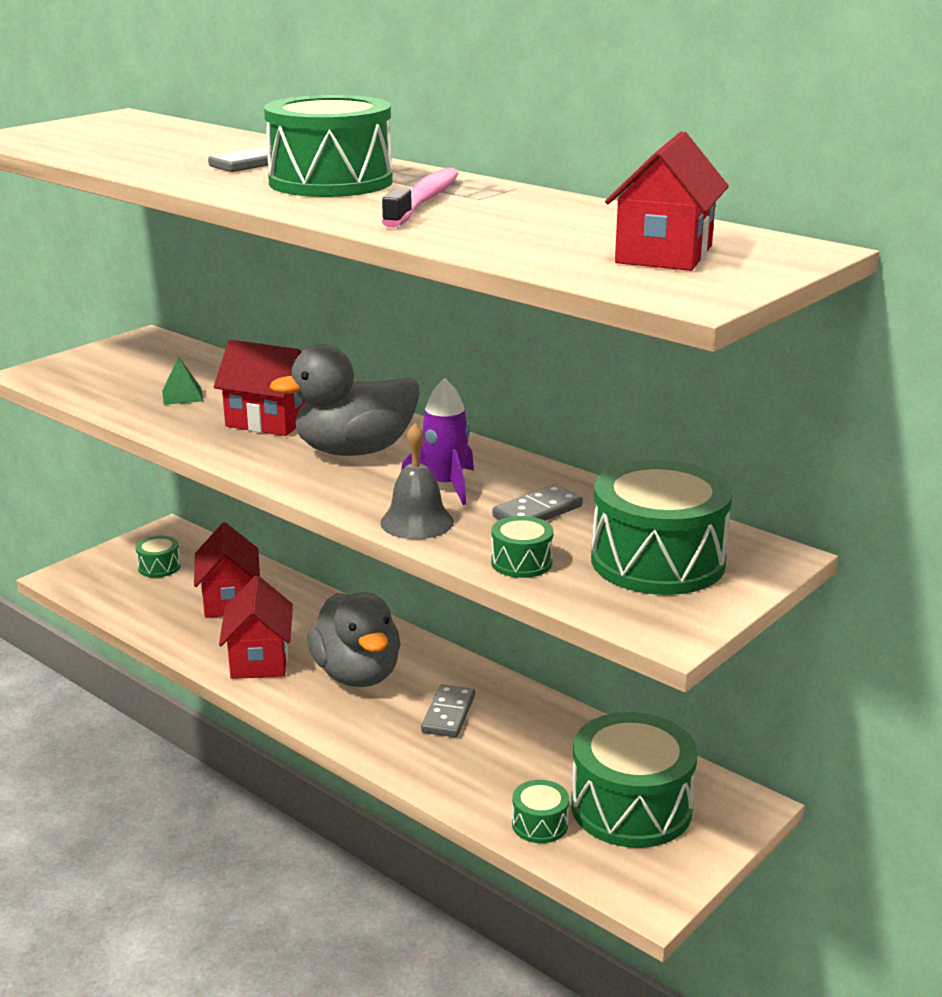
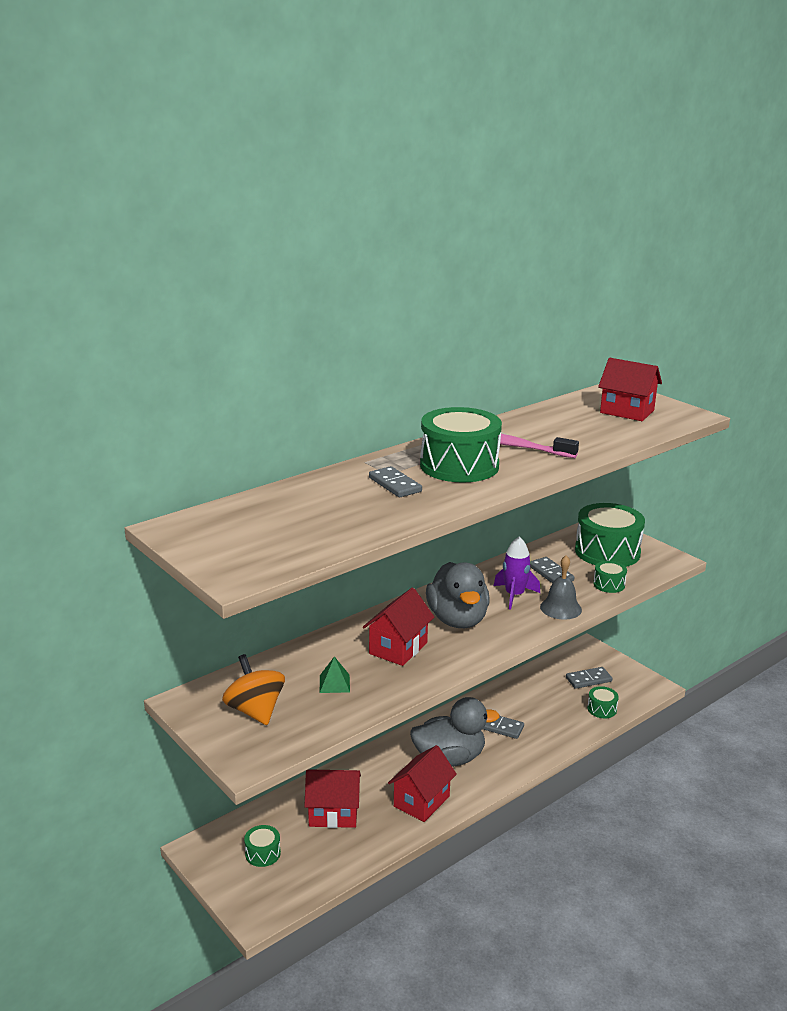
camera: 80 degrees left, 0 degrees up
(126, 367) = (255, 711): none -> orange spinning top
(259, 660) = (421, 801): red house -> red house turned 60 degrees counterclockwise
(631, 807) = (588, 679): green drum -> grey domino

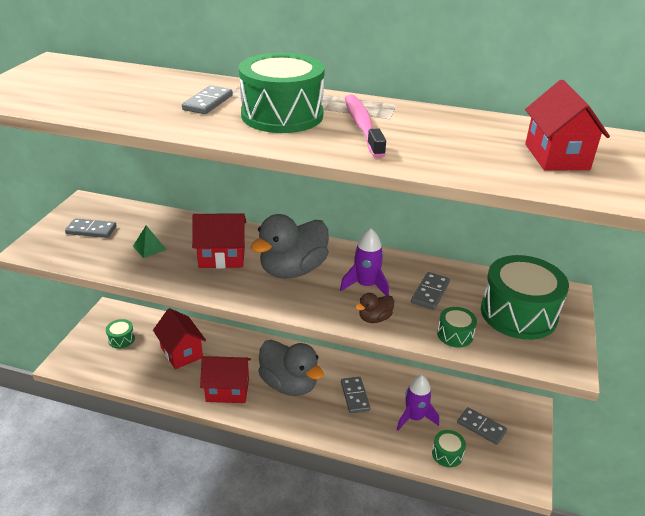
camera: 55 degrees right, 10 degrees up
(255, 711) = (91, 230): orange spinning top -> grey domino
(551, 707) = (414, 418): none -> purple rocket
(560, 608) = (374, 318): grey bell -> brown duck

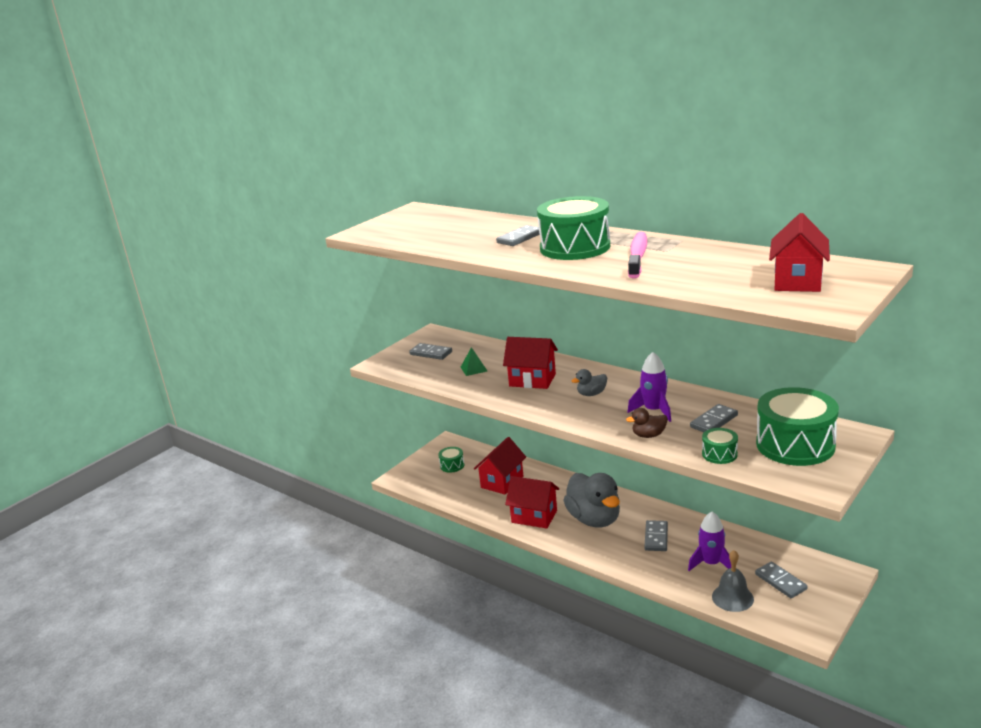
camera: 25 degrees right, 10 degrees down
(181, 352) = (502, 482): red house -> red house turned 45 degrees clockwise
(293, 270) = (591, 394): grey duck -> grey duck, size x0.45
(447, 454) = (732, 597): green drum -> grey bell

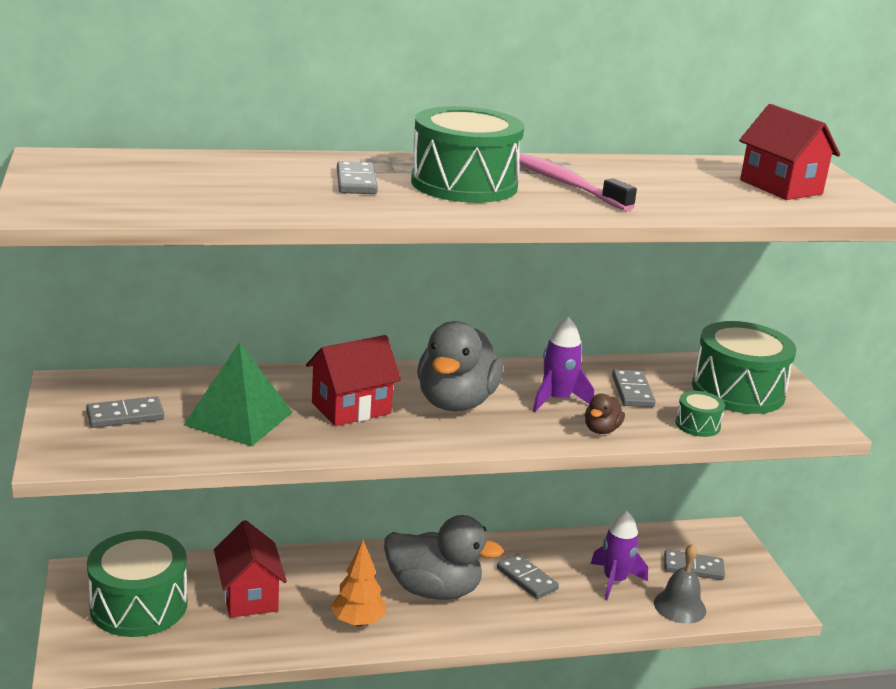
camera: 55 degrees left, 0 degrees up
(452, 465) = (139, 605): green drum -> green drum, size x2.19
(474, 369) = (239, 418): green pyramid -> green pyramid, size x2.03
(534, 516) = (358, 622): red house -> orange tree
(591, 394) = (456, 402): grey duck -> grey duck, size x2.23

